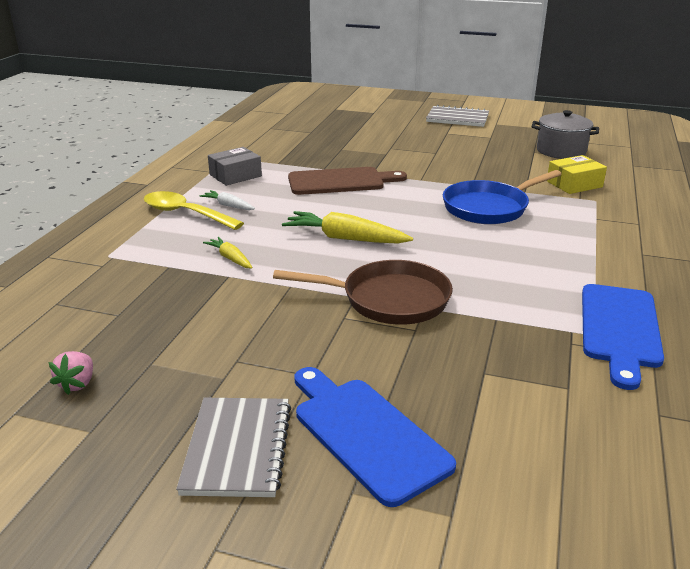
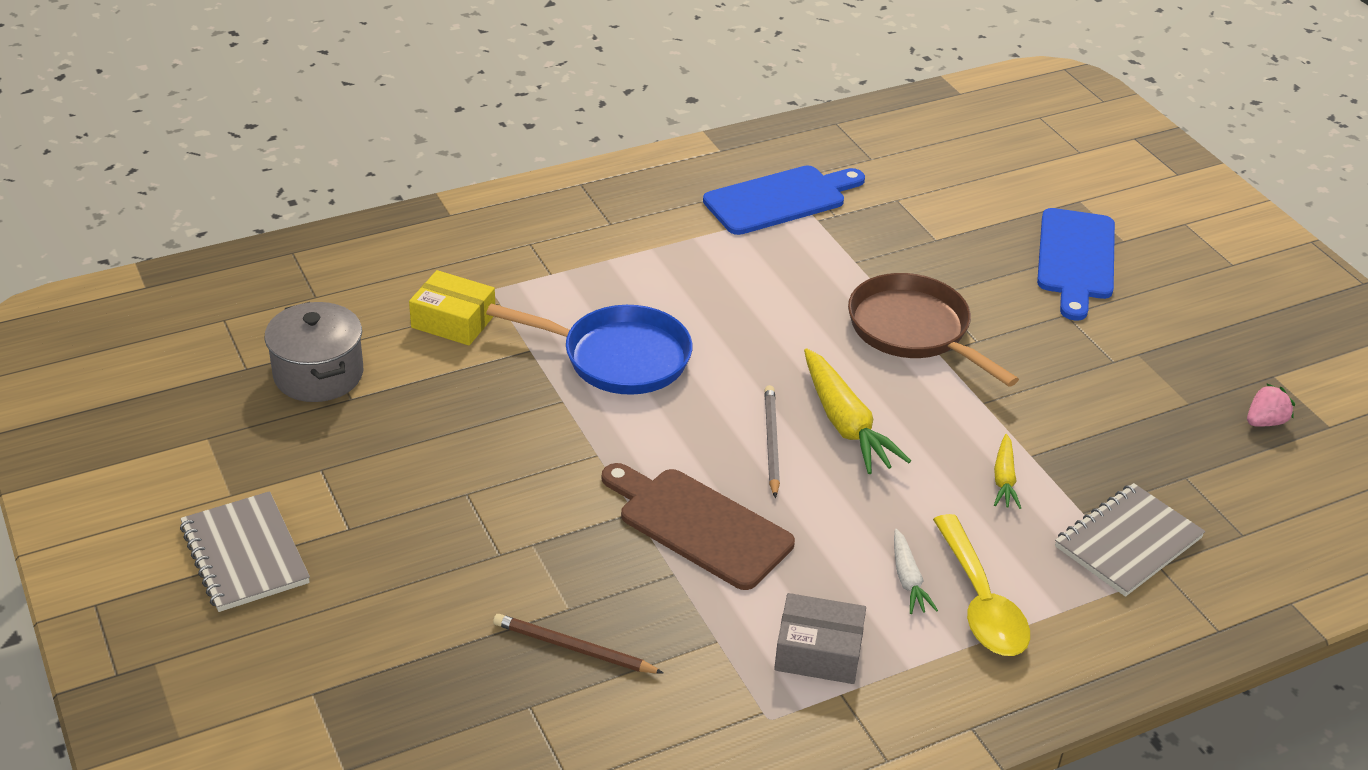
camera: 135 degrees left, 10 degrees up
(237, 448) = (1173, 302): grey notebook -> grey notebook (1128, 543)
(321, 144) = (573, 648): none -> brown pencil
(364, 215) = (771, 442): none -> grey pencil

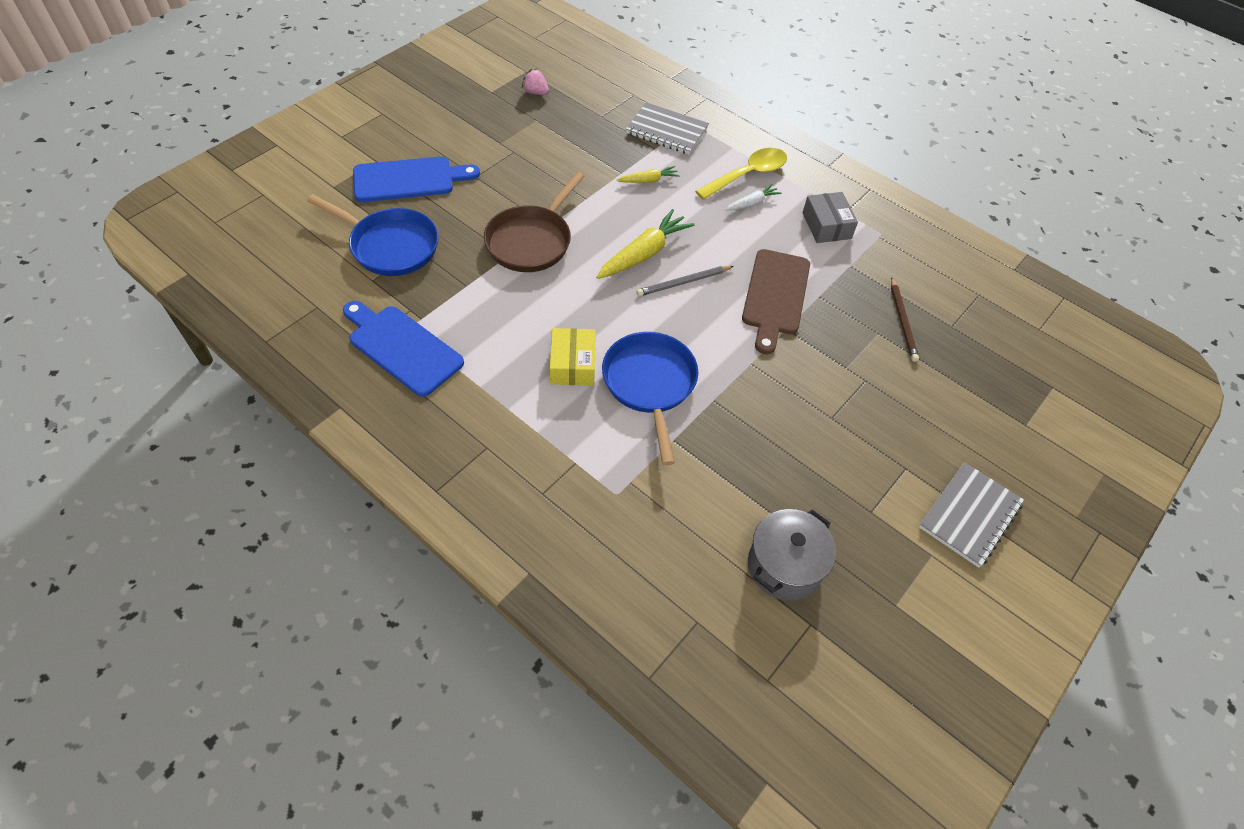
camera: 115 degrees left, 15 degrees up
(453, 321) = (669, 503): yellow box -> yellow box (572, 364)
(951, 221) = (390, 246): none -> blue pan

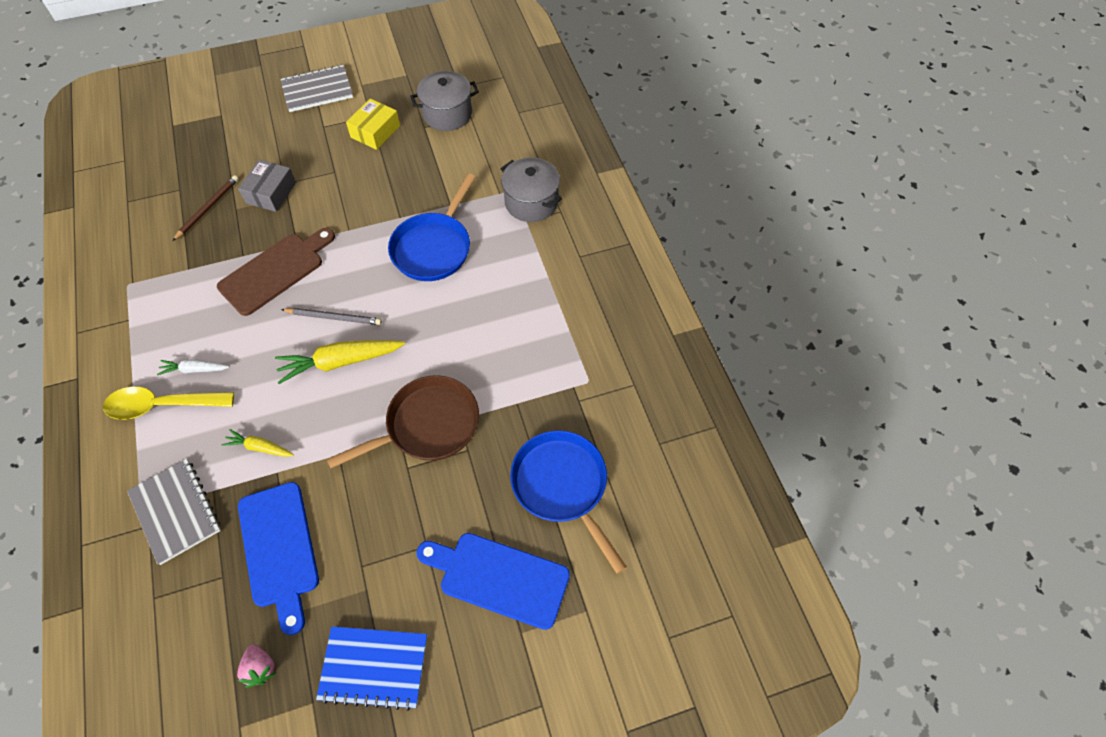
camera: 145 degrees left, 5 degrees up
(402, 348) = (602, 365): blue cutting board -> blue cutting board (279, 549)
(464, 115) = (374, 667): none -> blue notebook
(572, 364) = (478, 288): yellow box -> yellow box (375, 131)
(584, 488) = (531, 202): none -> grey pot
(826, 226) = (160, 314): grey box -> grey box (271, 193)

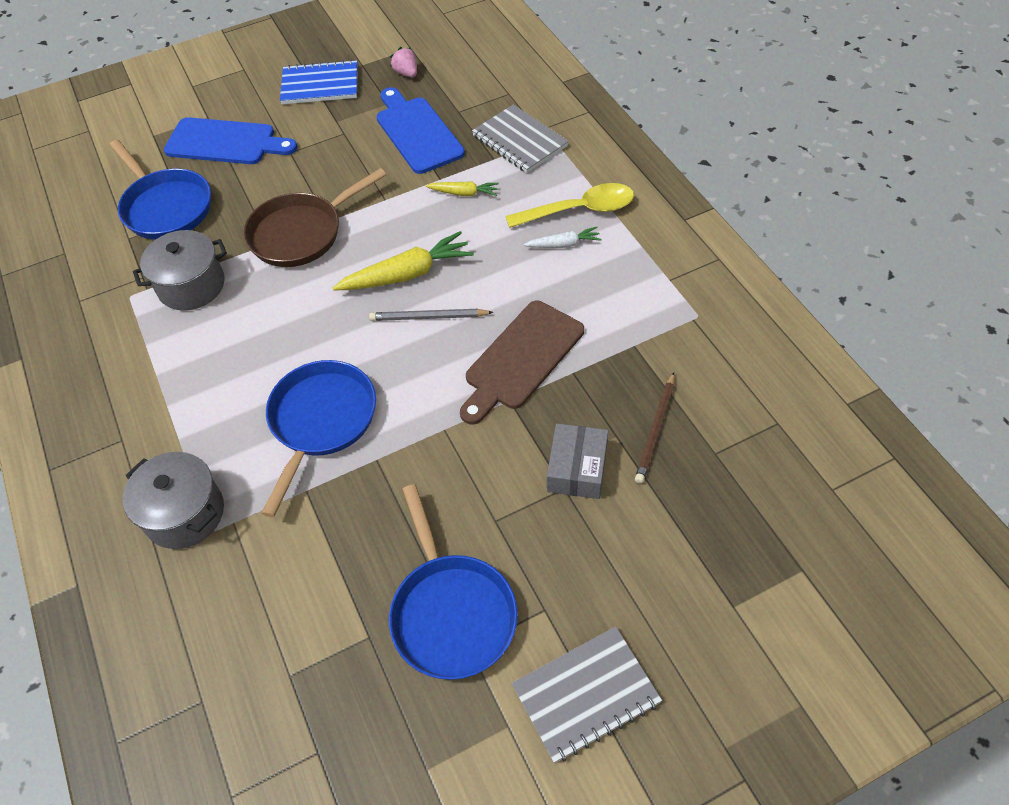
camera: 175 degrees right, 5 degrees down
(375, 131) = (451, 612): yellow box -> blue pan
(447, 114) = (331, 674): grey pot -> grey pot (191, 286)

